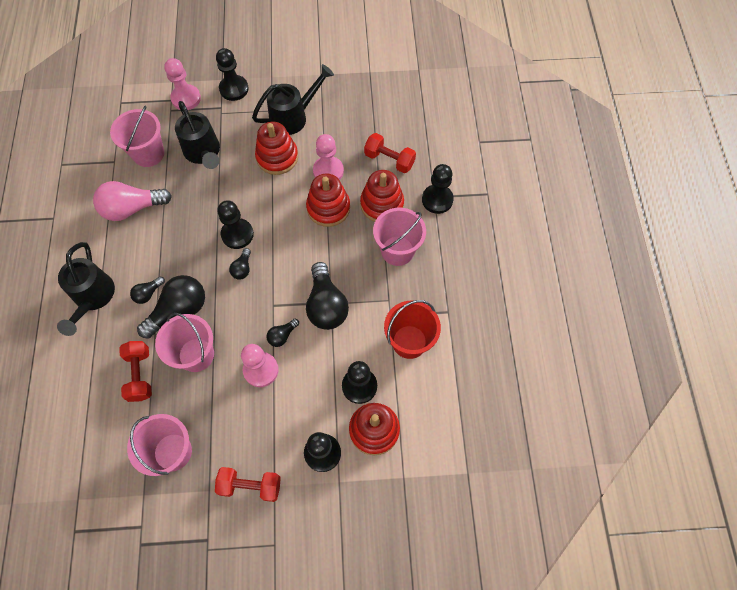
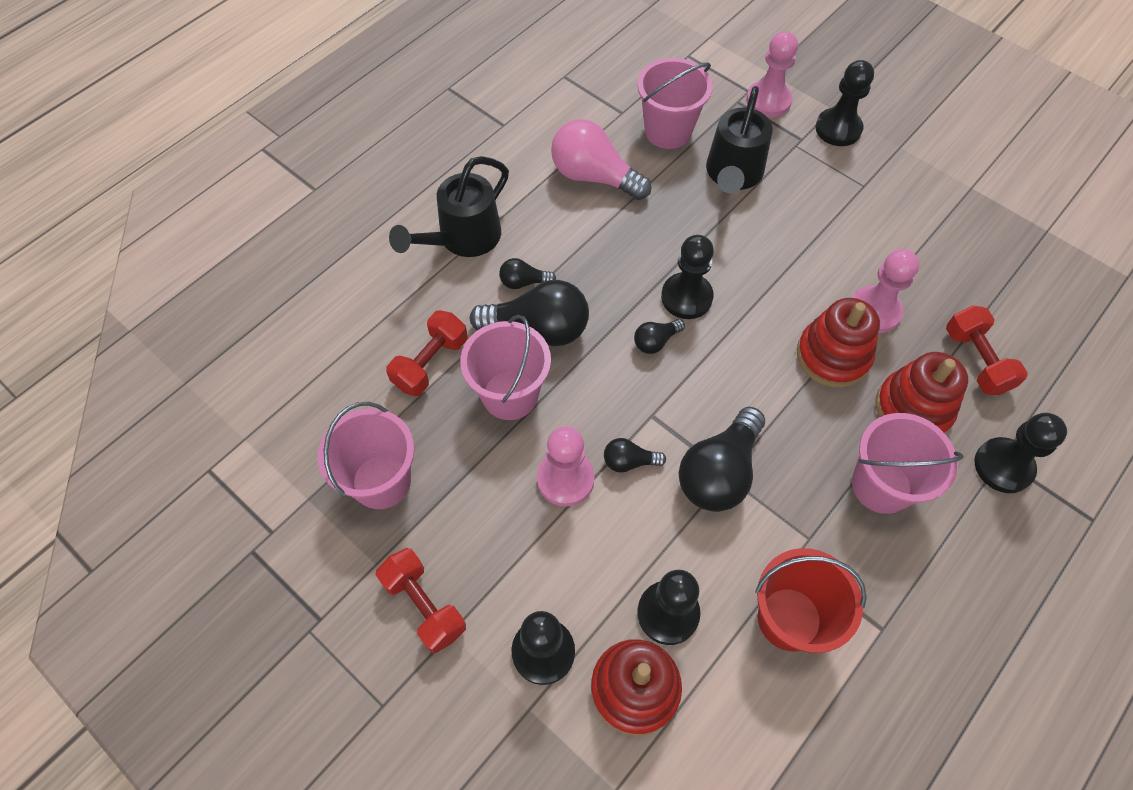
camera: 45 degrees right, 5 degrees down
(277, 157) = (820, 245): red stacking toy -> none
(293, 117) = (886, 213): black watering can -> none

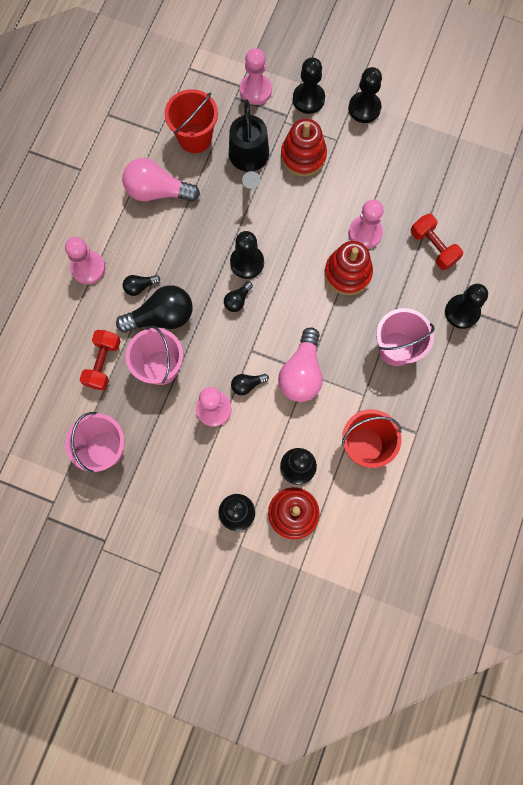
camera: 20 degrees left, 15 degrees up
(424, 605) = (161, 511): red dumbbell -> none
(463, 238) = (88, 268): black watering can -> pink pawn
(668, 131) = (195, 138): pink bucket -> red bucket
(719, 472) = (301, 373): black light bulb -> pink light bulb
(913, 408) = (403, 292): red stacking toy -> red stacking toy (303, 156)
(914, 160) = (364, 108): none -> black pawn

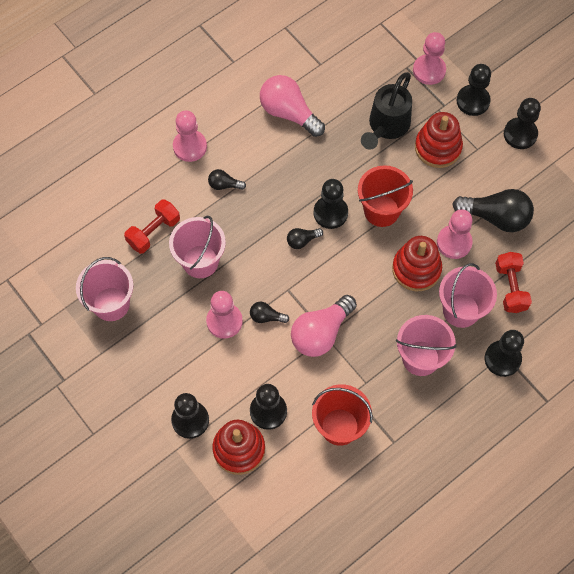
camera: 30 degrees right, 10 degrees down
(161, 317) = (227, 220): black light bulb -> black light bulb (496, 217)
(195, 138) = (349, 84): red bucket -> red bucket (381, 210)
(405, 289) = (461, 310): none -> pink bucket

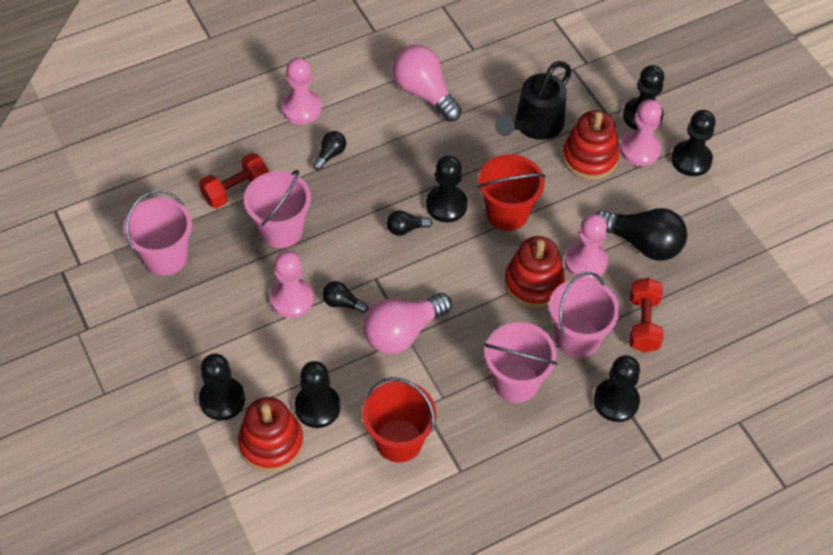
camera: 10 degrees right, 10 degrees down
(224, 185) = (330, 155): black light bulb -> black light bulb turned 105 degrees clockwise
(429, 70) = (598, 76): pink pawn -> pink pawn (639, 149)

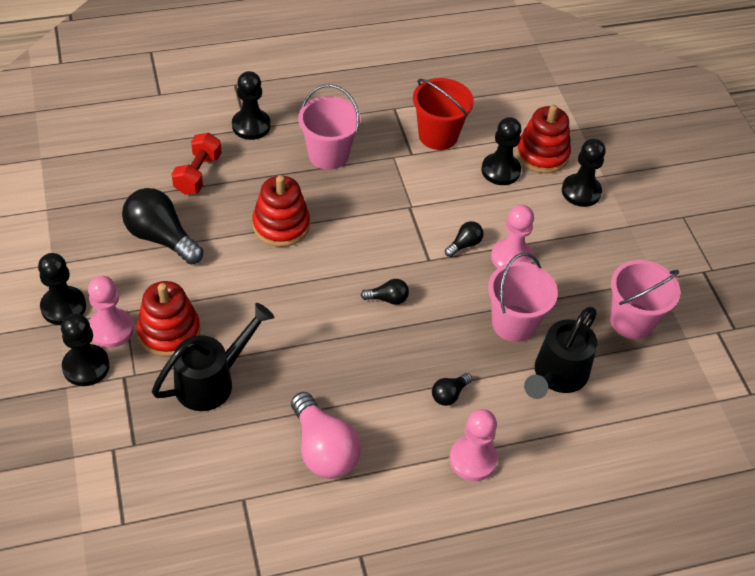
camera: 170 degrees left, 5 degrees down
(236, 190) = (557, 376): red dumbbell -> black watering can
(342, 303) = (464, 244): black light bulb -> black light bulb turned 75 degrees counterclockwise
(402, 332) = (415, 210): pink light bulb -> none
(446, 205) = (339, 313): black pawn -> none
(507, 213) = (280, 293): red bucket -> none
(577, 337) = (261, 175): pink bucket -> none
(585, 262) = (224, 233): pink pawn -> none

